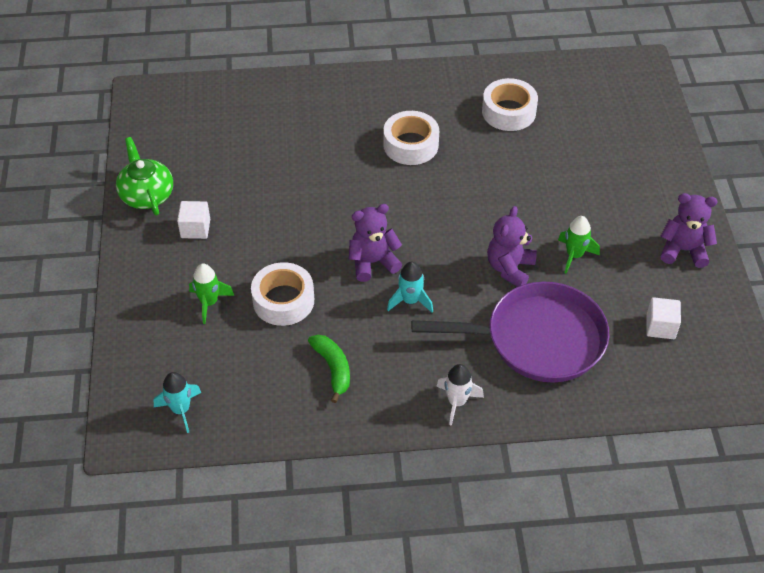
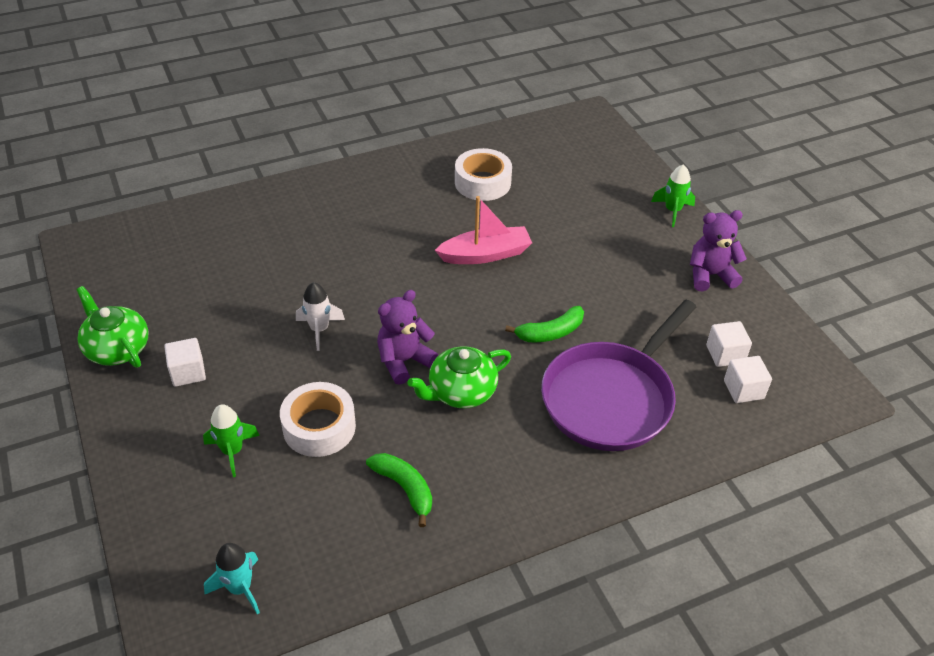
camera: 20 degrees left, 5 degrees down
(410, 301) = (461, 392): turquoise rocket -> green teapot
(411, 145) = (396, 234): white tape -> none
(457, 402) = (556, 488): white rocket -> white rocket (319, 329)
(482, 182) = (485, 254): none -> pink boat
(510, 268) = (550, 332): purple teddy bear -> green banana
(538, 339) = (611, 398): purple pan -> purple pan turned 150 degrees clockwise
(574, 255) = (608, 305): green rocket -> green rocket (672, 211)
(661, 362) = (743, 389): none -> white cube

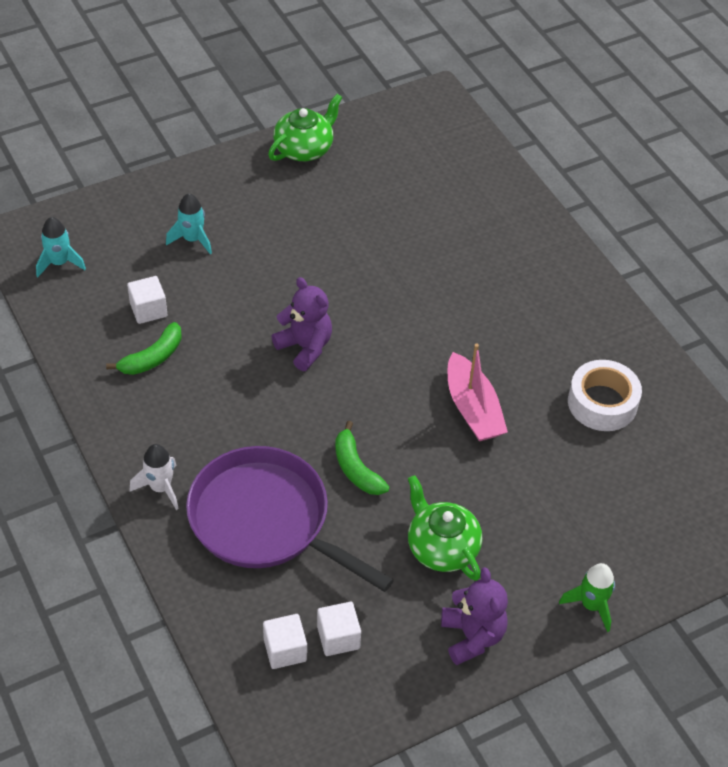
camera: 85 degrees right, 5 degrees up
(188, 372) = (280, 198): white cube -> white cube (148, 310)
(232, 451) = (192, 239): green rocket -> turquoise rocket
(319, 329) = (341, 280): white rocket -> white rocket (160, 488)
(319, 427) = (220, 293): white tape -> none
(461, 392) = (268, 394): green teapot -> green teapot (441, 547)

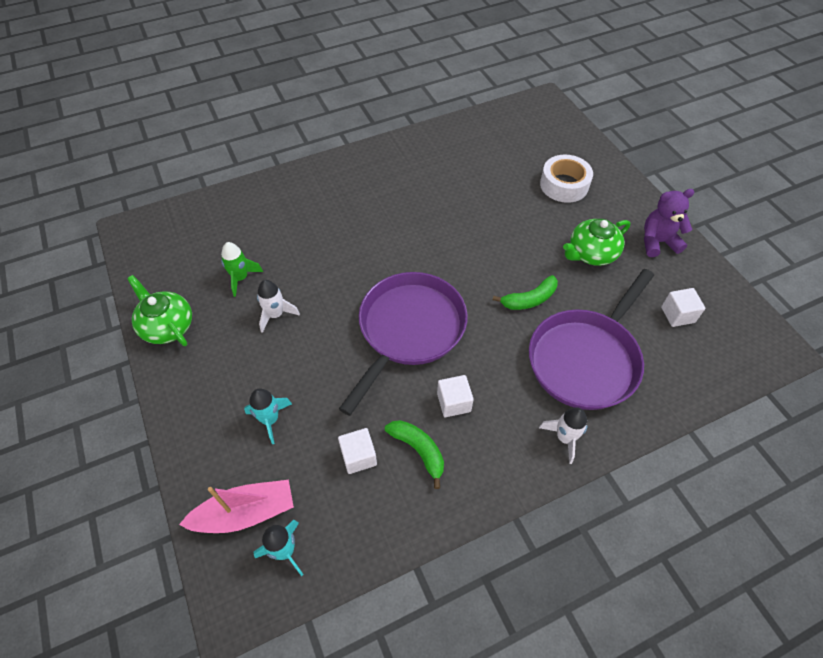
camera: 85 degrees left, 5 degrees up
(285, 650) = (696, 347): white cube -> white cube (454, 402)
(305, 347) = (409, 330): purple teddy bear -> purple pan
(322, 231) = (276, 315): none -> white rocket
(473, 409) = (469, 229): pink boat -> pink boat (245, 513)
(591, 605) = (621, 184): green rocket -> green rocket (241, 278)
(602, 403) = (461, 163): white tape -> white tape (564, 185)

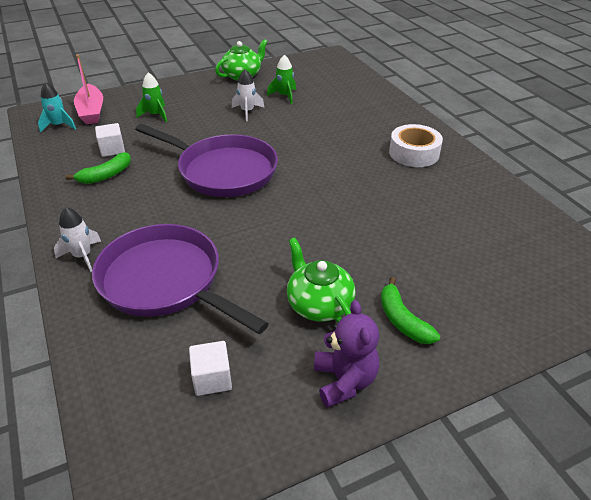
camera: 90 degrees right, 15 degrees down
(270, 419) = (156, 115): turquoise rocket -> green rocket
(454, 402) = (142, 193): white cube -> none
(529, 299) = (250, 245): green banana -> green banana (402, 320)
(564, 185) = (442, 291): white tape -> white tape (414, 153)

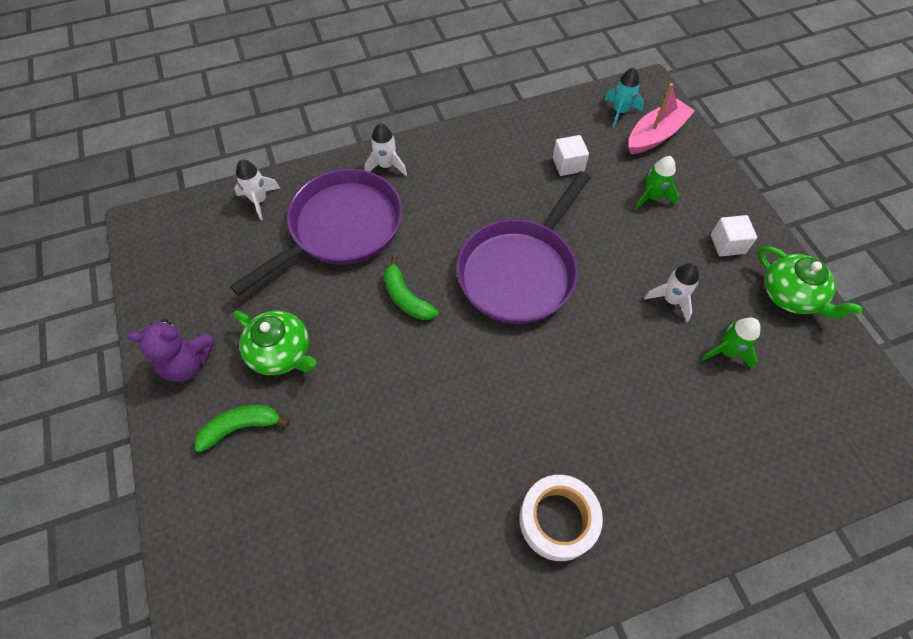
camera: 95 degrees right, 20 degrees up
(91, 111) = (656, 135): pink boat -> pink boat turned 150 degrees clockwise
(106, 175) = (515, 165): green banana -> green banana (406, 297)
(111, 360) = (259, 201): none -> white rocket
(212, 379) = (221, 266): white cube -> white cube (727, 244)
(319, 304) = (281, 353): green teapot -> green teapot turned 60 degrees clockwise

